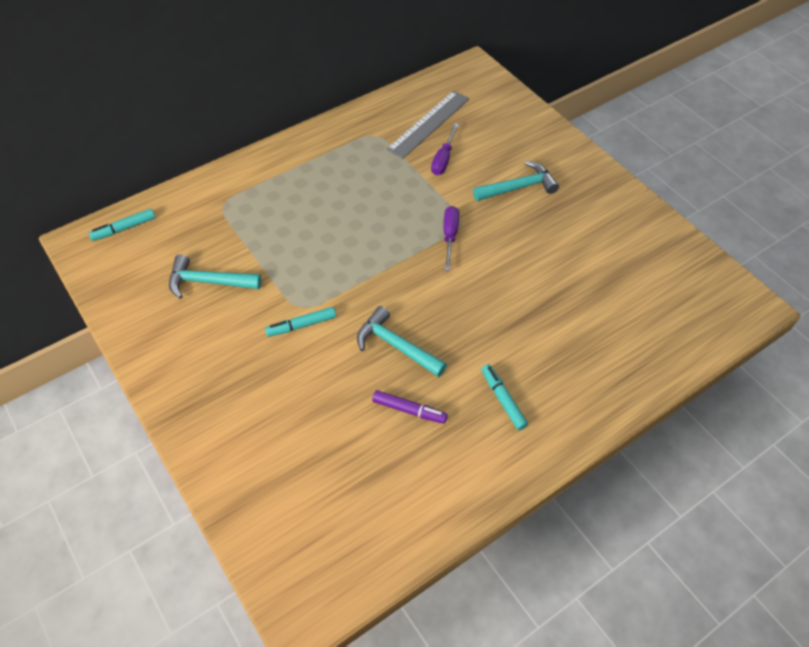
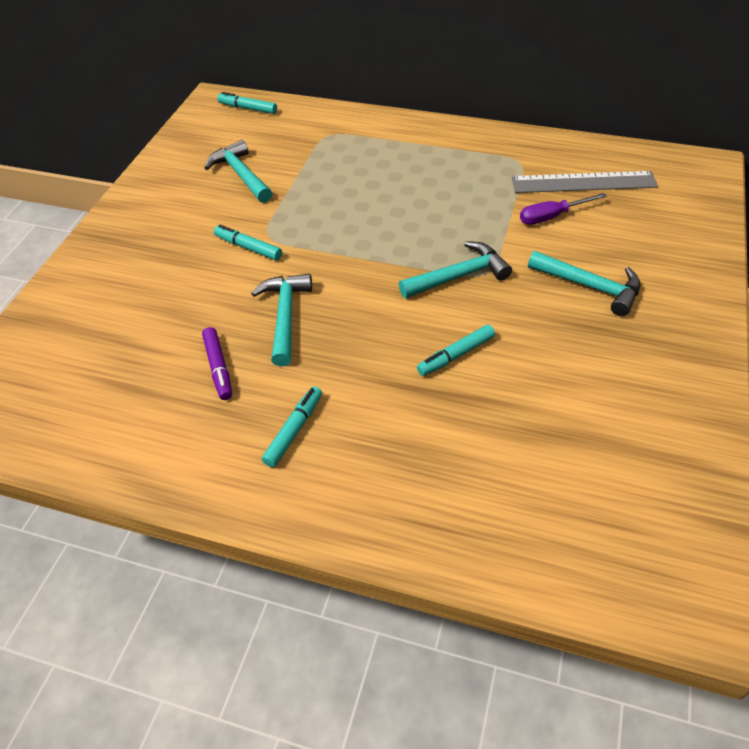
camera: 55 degrees right, 5 degrees down
(449, 236) = (459, 276): purple screwdriver -> turquoise hammer
(514, 283) = (456, 355): none -> turquoise marker

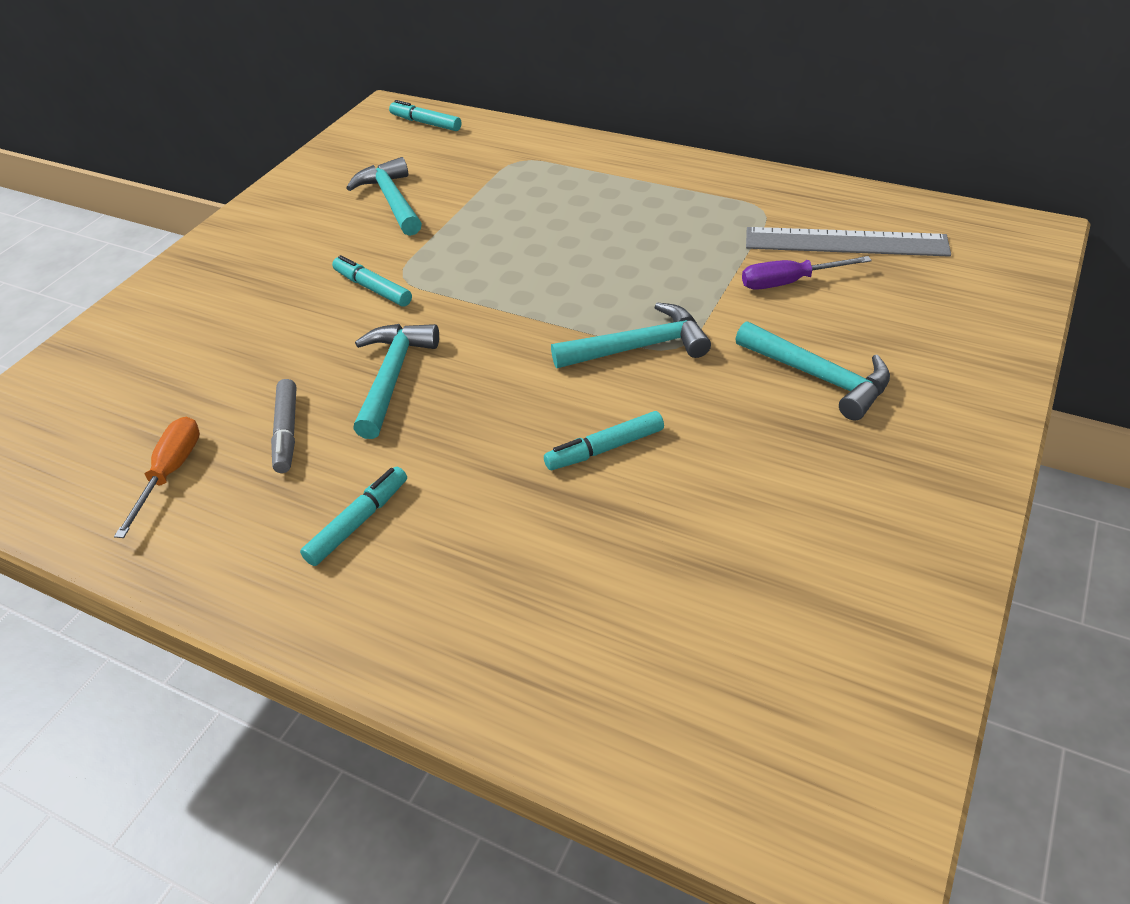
camera: 10 degrees right, 5 degrees down
(139, 409) = (170, 473): none -> orange screwdriver
(219, 368) = (287, 432): purple marker -> grey marker

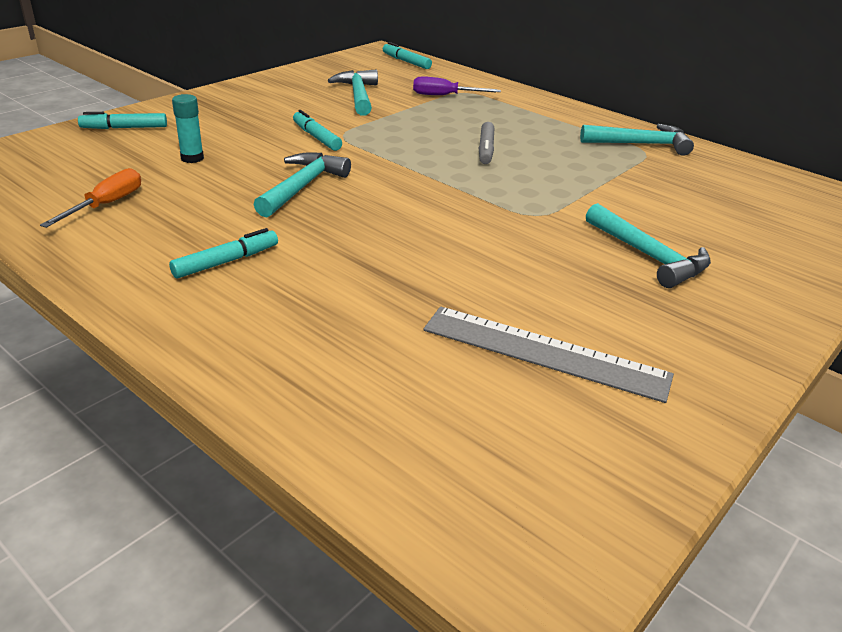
camera: 10 degrees right, 10 degrees down
(237, 366) = (192, 158): none -> turquoise glue stick
(287, 432) = (205, 200): grey marker -> grey marker (486, 149)
(605, 449) = (446, 261): turquoise marker -> turquoise marker (124, 128)
(639, 347) = (505, 208): turquoise hammer -> turquoise hammer (641, 144)
(789, 282) = (648, 196): purple screwdriver -> purple screwdriver (445, 96)
(845, 242) = (707, 182): grey ruler -> grey ruler (544, 352)

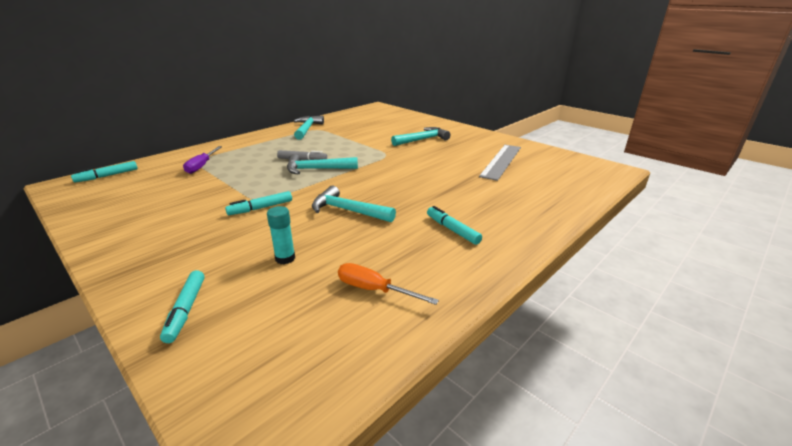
camera: 85 degrees left, 5 degrees down
(358, 95) = (177, 194): turquoise hammer -> turquoise hammer (317, 169)

